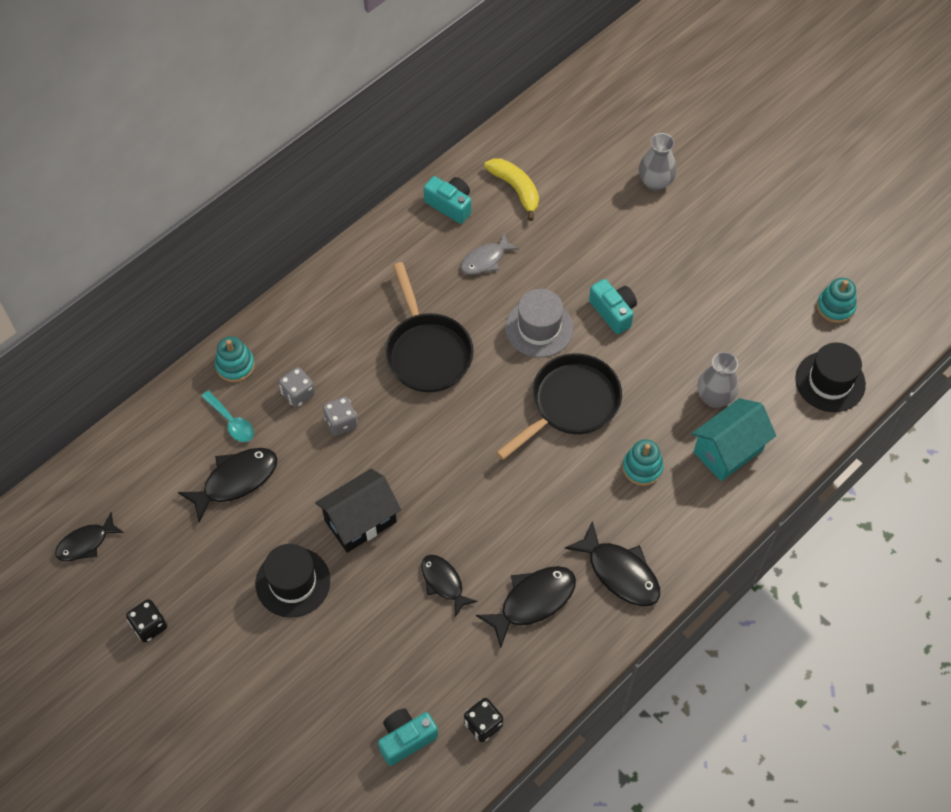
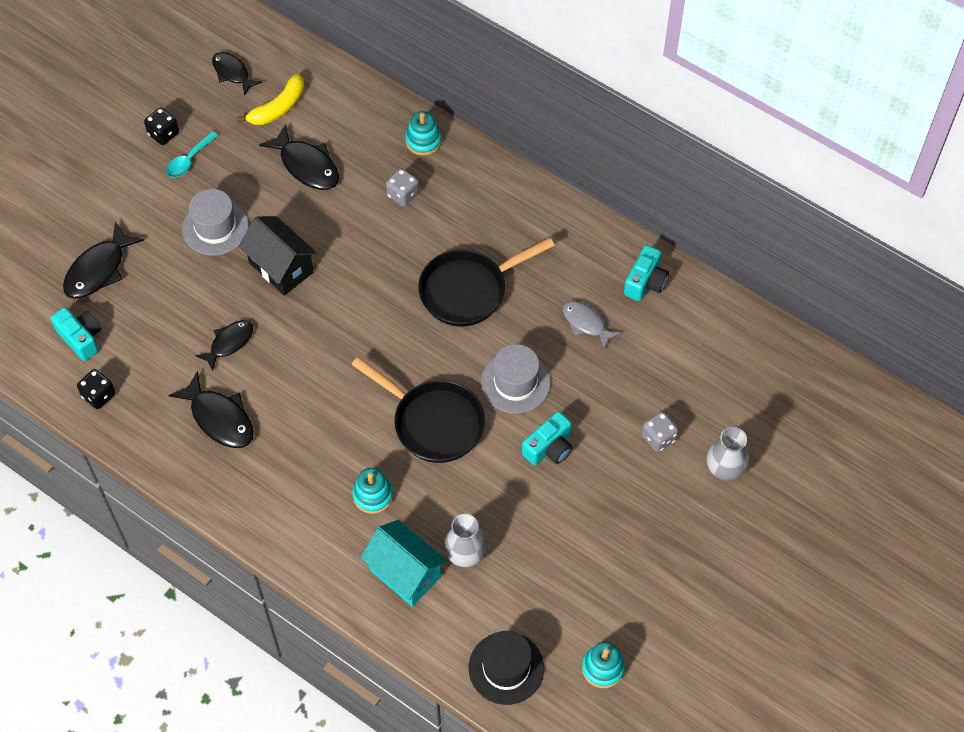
camera: 80 degrees right, 0 degrees up
(231, 422) = (365, 150): turquoise spoon -> turquoise spoon (189, 160)
(293, 582) = (215, 227): black hat -> grey hat
(341, 422) = (379, 234): grey dice -> grey dice (658, 438)
(516, 189) = (680, 337): yellow banana -> yellow banana (278, 107)
(620, 572) = (258, 488): black fish -> black fish (98, 270)

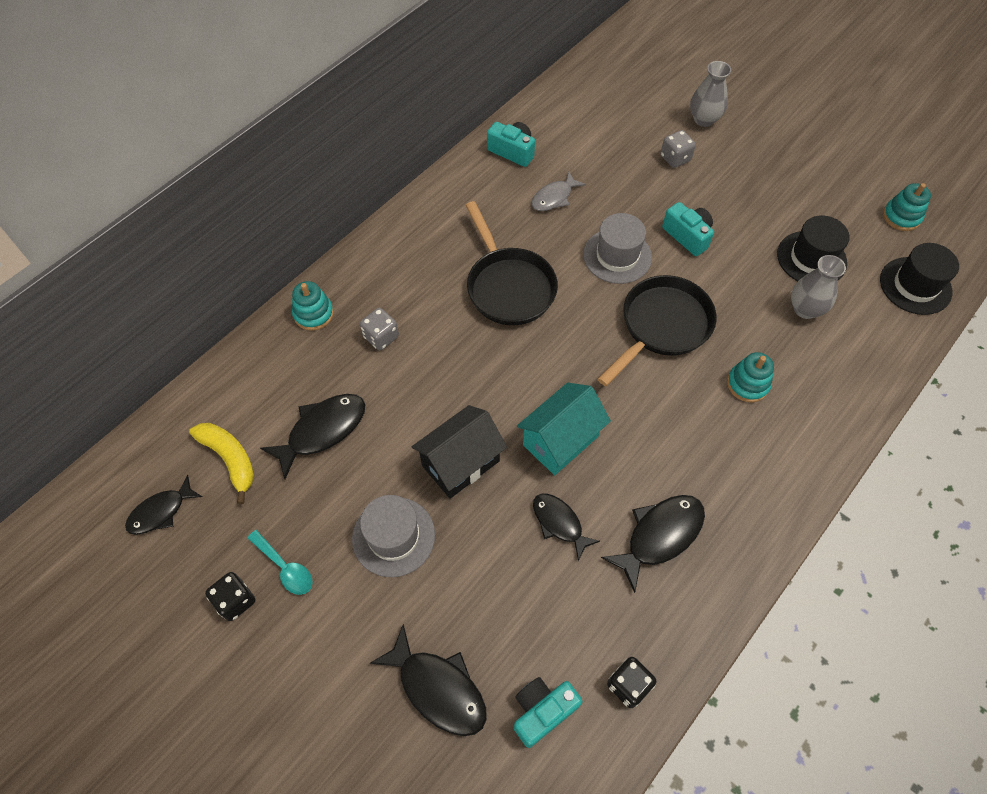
camera: 85 degrees left, 0 degrees up
(405, 573) = (831, 360): turquoise house -> turquoise house (560, 440)
(532, 567) = (811, 258): none -> black hat

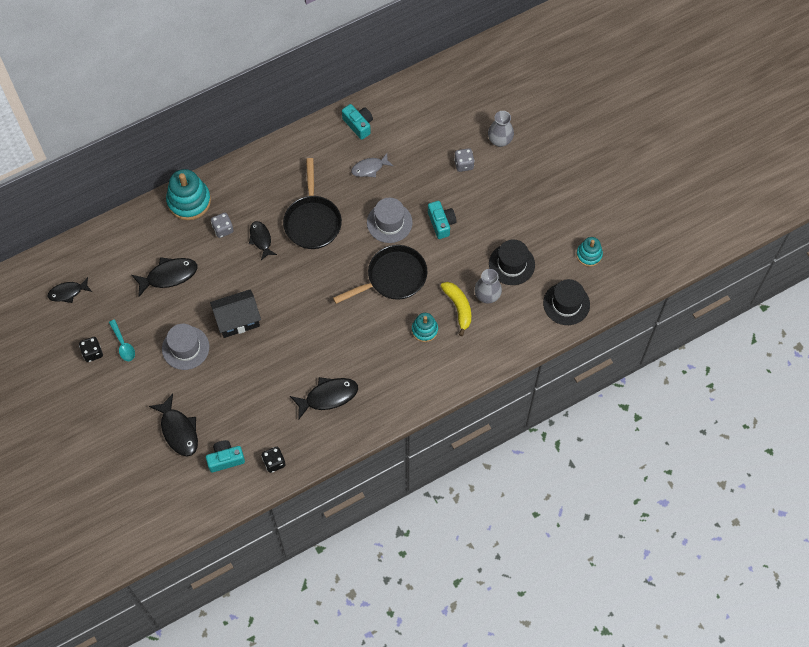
camera: 20 degrees right, 5 degrees up
(230, 459) = (113, 275): yellow banana -> yellow banana (458, 308)
(313, 314) = (189, 201): turquoise stacking toy -> turquoise stacking toy, size x1.71
(559, 523) = (277, 371): black fish -> black fish (261, 239)
(560, 440) = (299, 326): turquoise house -> none

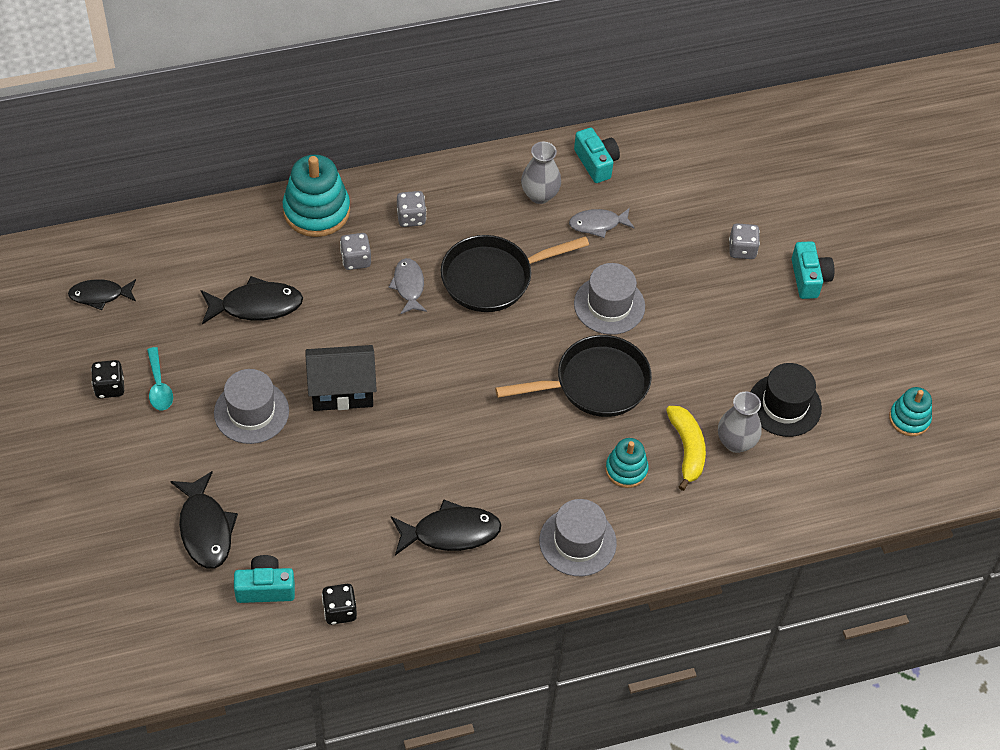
camera: 10 degrees right, 10 degrees down
(250, 191) = (411, 217): none -> grey dice
(261, 239) = (408, 286): black fish -> grey fish
(312, 221) = (493, 278): black pan -> black pan turned 60 degrees clockwise
(406, 384) = (577, 542): none -> grey hat
(441, 223) = (688, 323): turquoise camera -> turquoise camera (809, 278)
(500, 140) = (804, 229): grey vase -> grey vase (539, 195)
(566, 304) = (858, 482): black hat -> none

